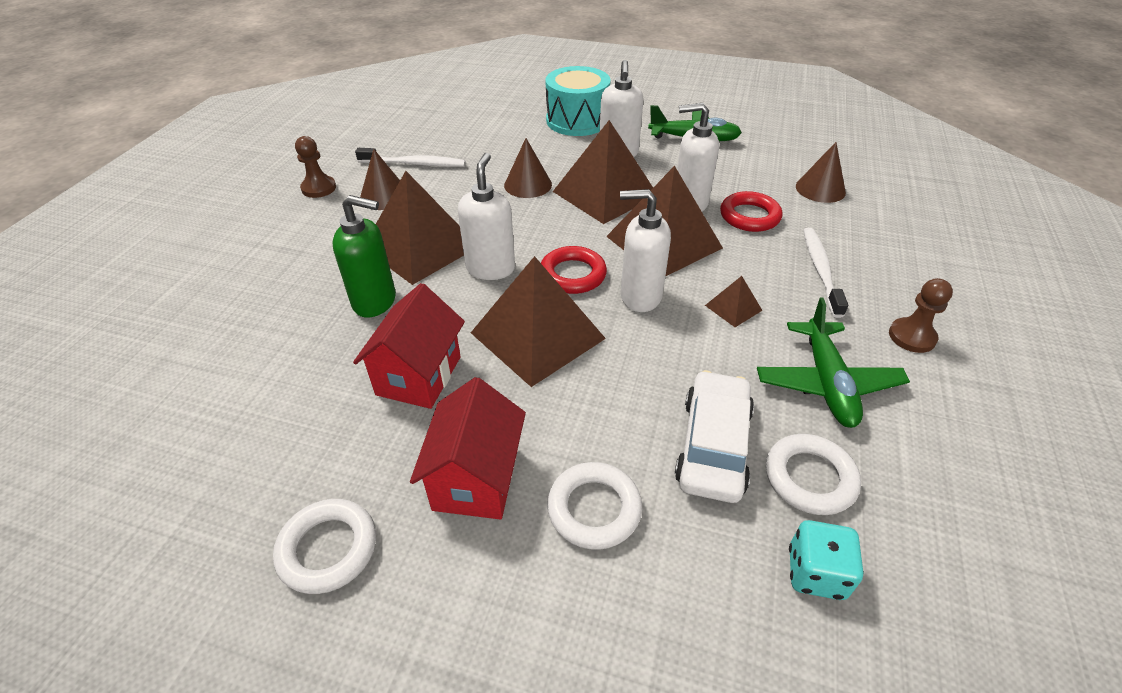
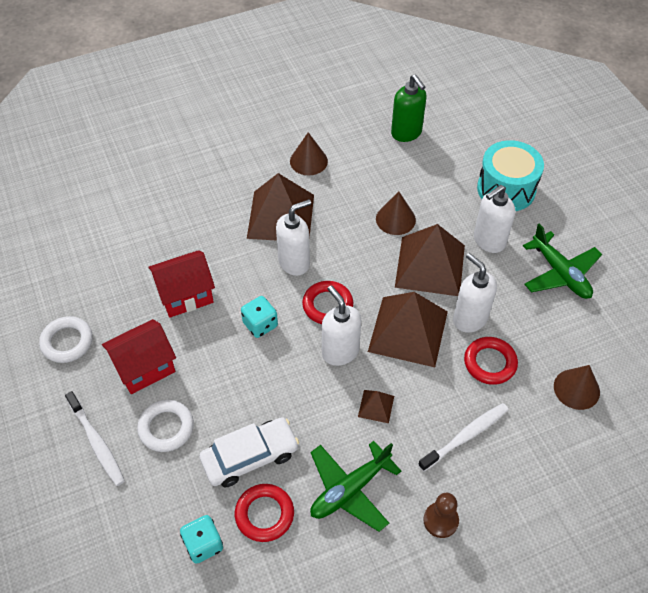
camera: 50 degrees right, 10 degrees up
(319, 188) = (284, 126): brown pawn -> none
(375, 302) = (218, 234): green soap dispenser -> green soap dispenser (406, 133)
(414, 164) = (355, 147): white toothbrush -> white toothbrush (97, 442)
(537, 335) = (260, 324): brown pyramid -> turquoise dice
(809, 478) = (264, 514): white ring -> red ring

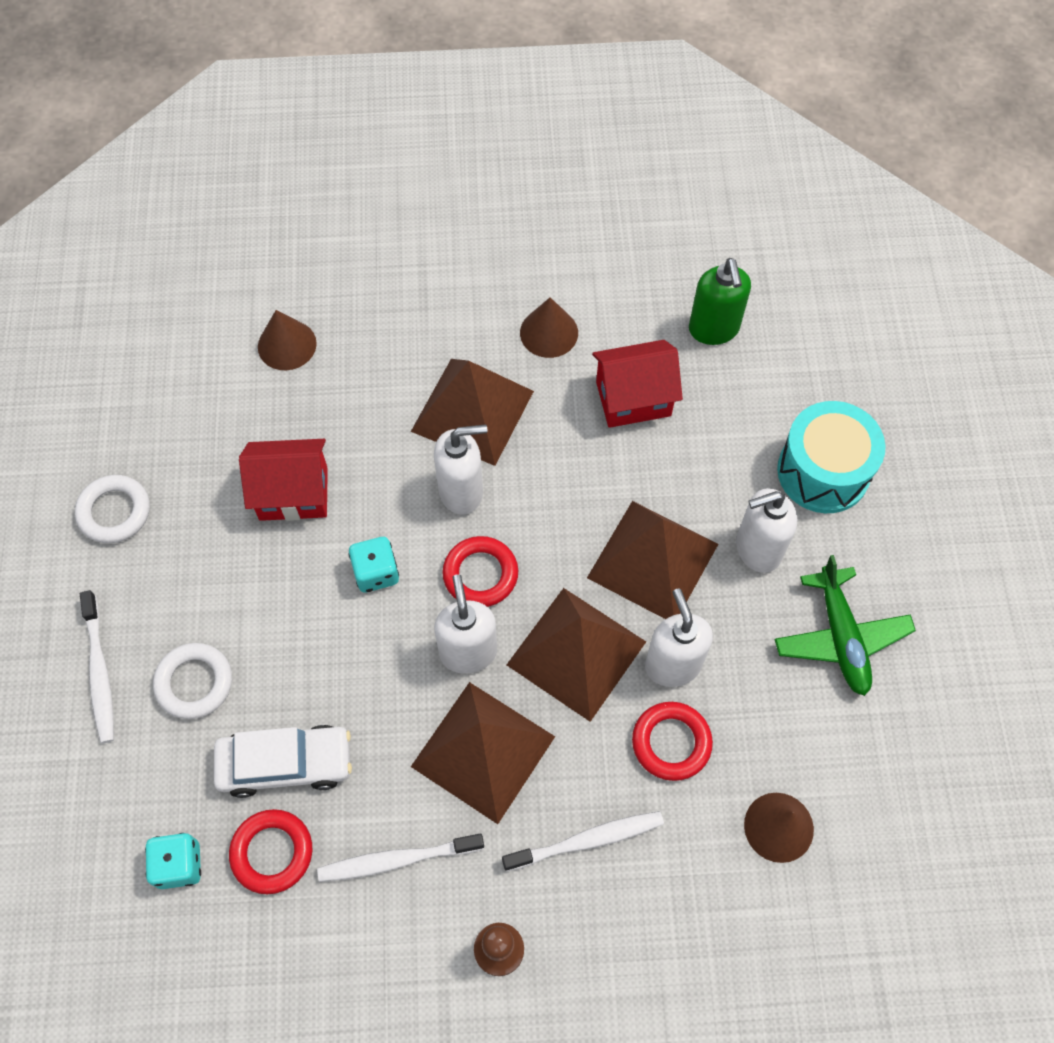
camera: 20 degrees right, 10 degrees up
(144, 368) = (199, 585): red house -> red house (633, 399)
(350, 490) = (397, 860): green plane -> white toothbrush
(376, 406) = (483, 751): brown pyramid -> brown pyramid, size x2.29
(395, 219) = (635, 468): brown cone -> brown cone (287, 345)

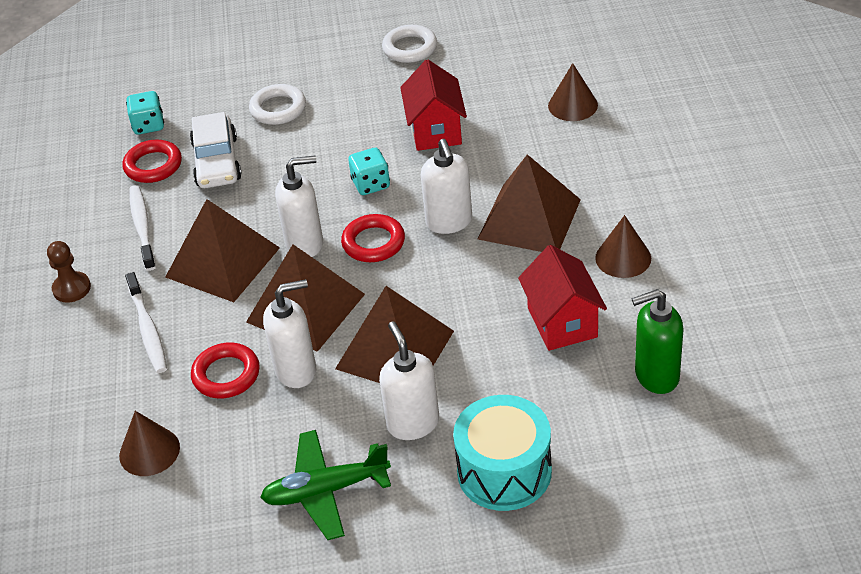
camera: 90 degrees right, 20 degrees down
(100, 672) = (286, 65): white toothbrush -> none

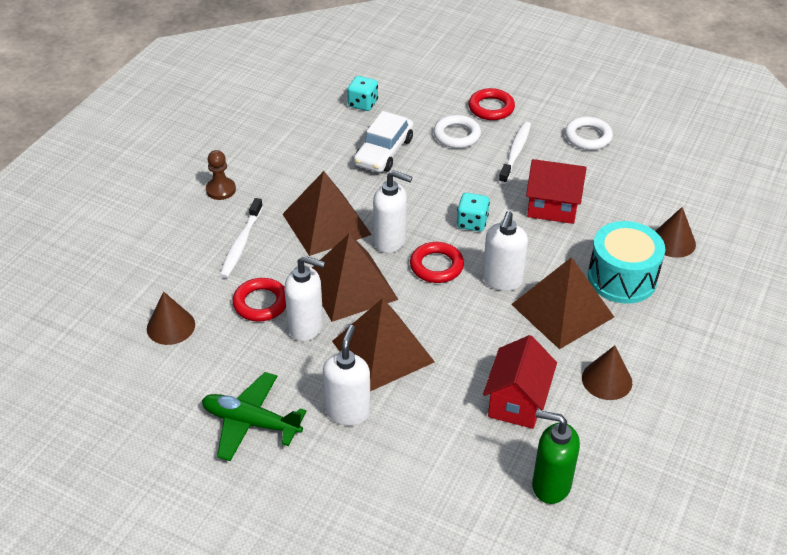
camera: 30 degrees right, 0 degrees up
(142, 227) = (298, 172): white toothbrush -> white toothbrush (515, 152)
(153, 165) = (341, 133): red ring -> red ring (491, 108)
(435, 130) = (552, 207): red house -> red house turned 75 degrees clockwise
(504, 471) = (378, 486): turquoise drum -> turquoise drum (622, 278)

